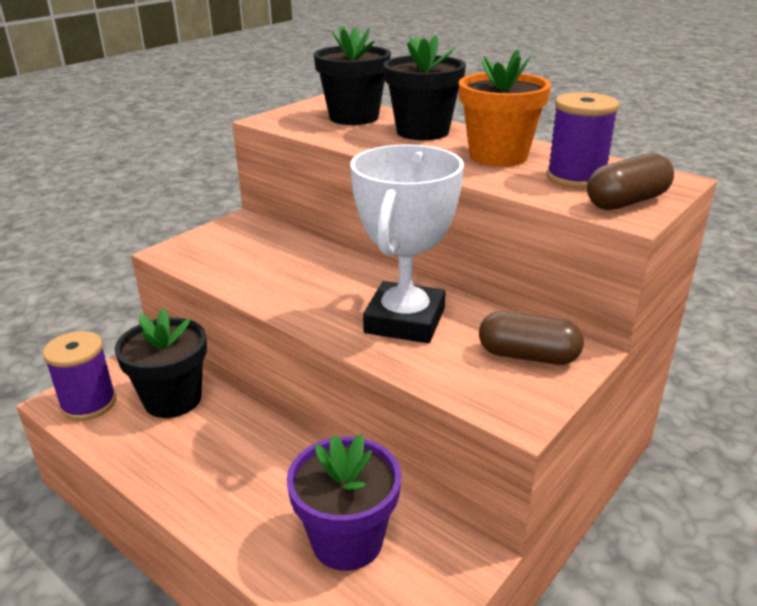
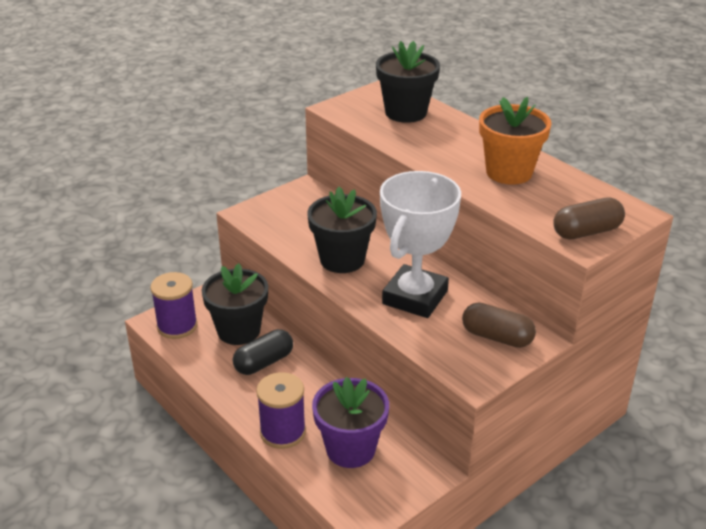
camera: 10 degrees right, 5 degrees up
(209, 435) = (264, 362): none -> black capsule
(422, 132) = (457, 136): black flower pot -> black flower pot (342, 260)
(576, 178) = (560, 203): purple spool -> purple spool (283, 432)

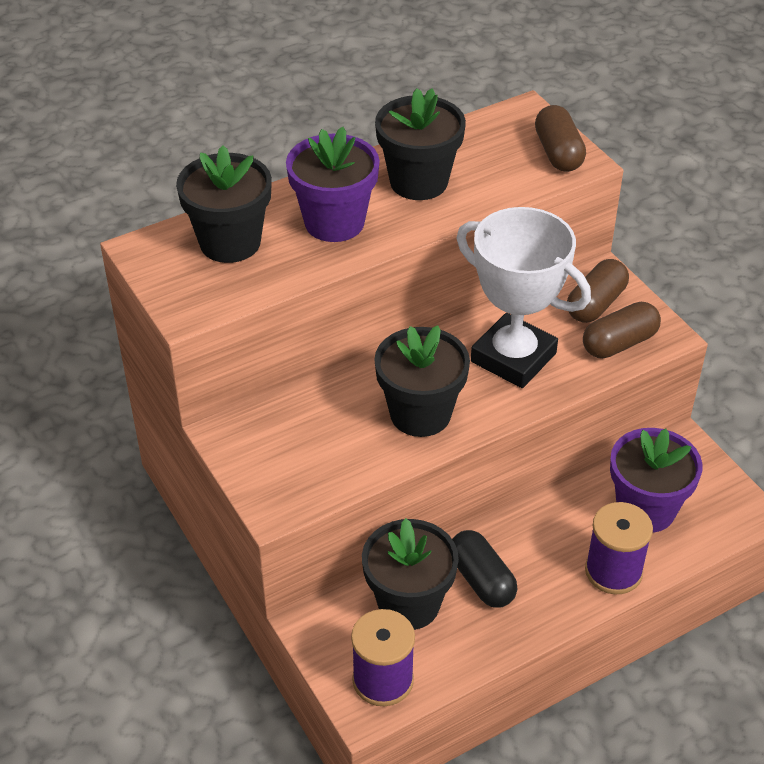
camera: 80 degrees left, 10 degrees up
(444, 145) = (334, 222): none -> purple flower pot
(453, 352) = (619, 343): none -> brown capsule
(509, 172) = (418, 182): orange flower pot -> black flower pot

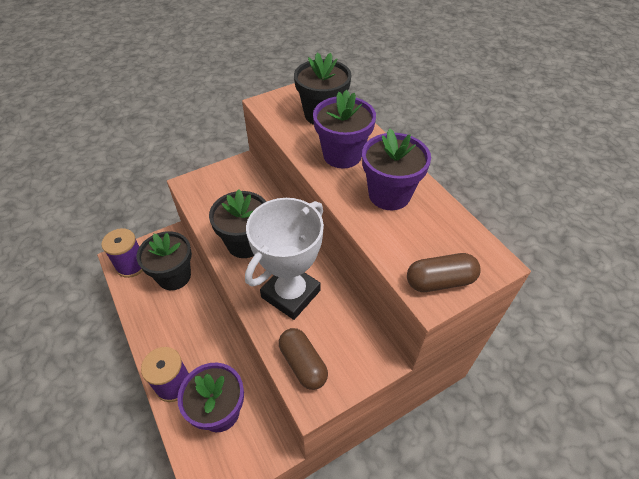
camera: 90 degrees right, 5 degrees up
(418, 182) = (389, 195): black flower pot -> purple flower pot
(481, 580) = (182, 310): black capsule -> none
(596, 304) = (346, 351): brown capsule -> none

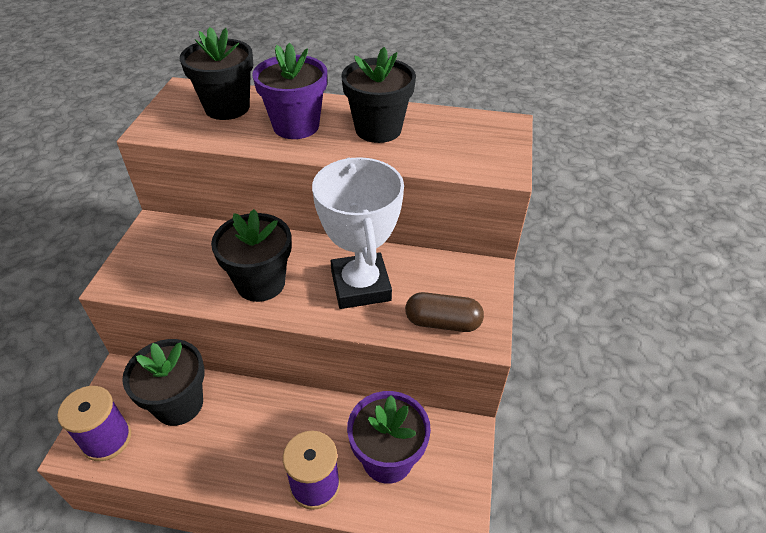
camera: 50 degrees left, 5 degrees down
(389, 195) = (378, 129): purple flower pot -> black flower pot
(440, 281) = (495, 157): brown capsule -> none

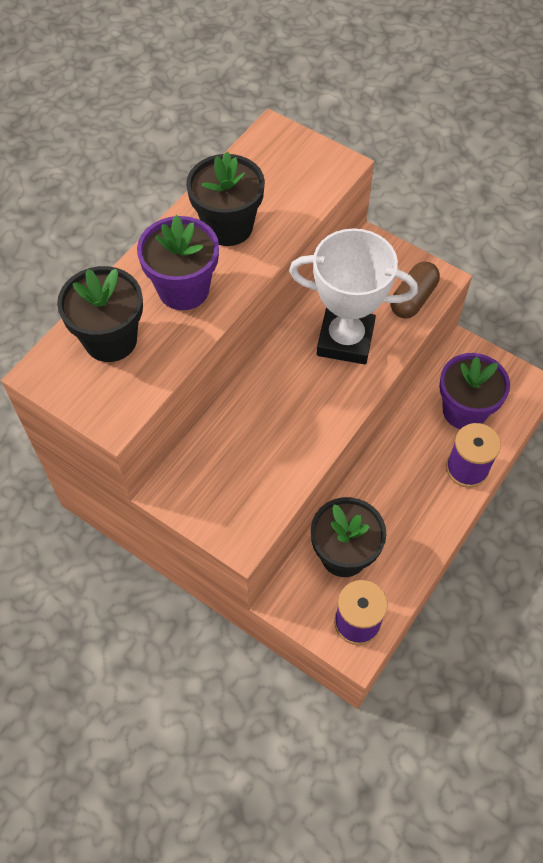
camera: 65 degrees left, 15 degrees up
(260, 283) = (304, 415): black flower pot -> none

